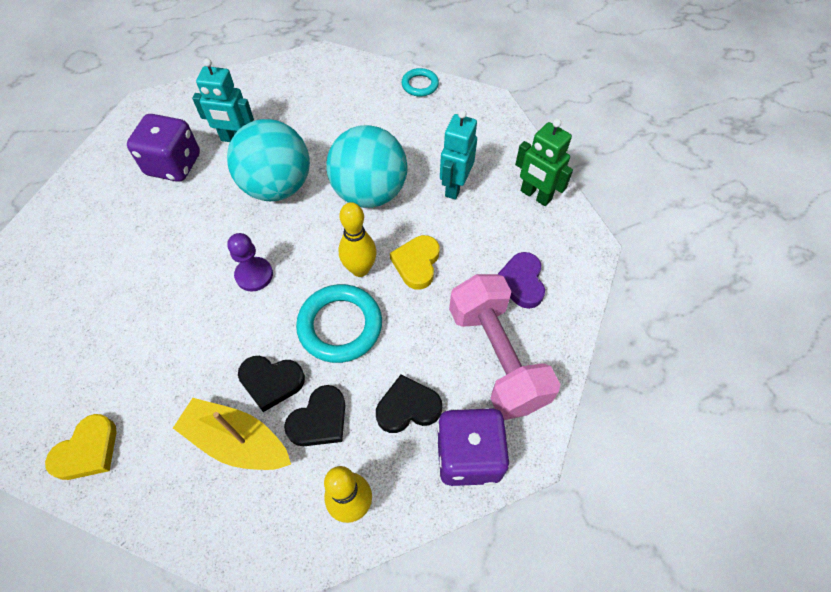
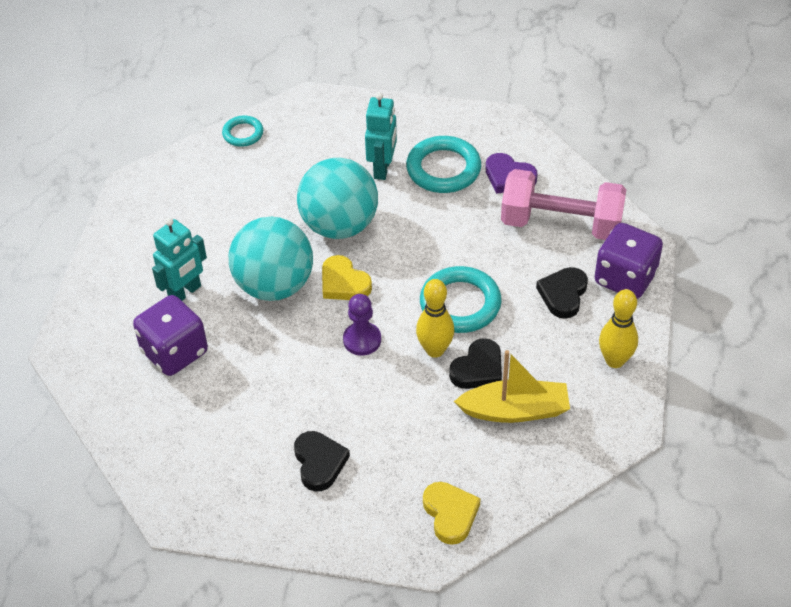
camera: 55 degrees left, 10 degrees down
(237, 441) = (515, 410): yellow boat -> yellow boat turned 150 degrees counterclockwise
(319, 420) = (534, 352): black heart -> black heart (319, 463)
(360, 269) = (415, 267): yellow bowling pin -> yellow bowling pin (435, 350)
(417, 263) = (440, 229): yellow heart -> yellow heart (344, 283)
(454, 187) = (382, 168): turquoise robot -> turquoise robot turned 135 degrees counterclockwise
(489, 228) = (443, 169): none -> turquoise ring
(535, 195) = (435, 125): green robot -> none

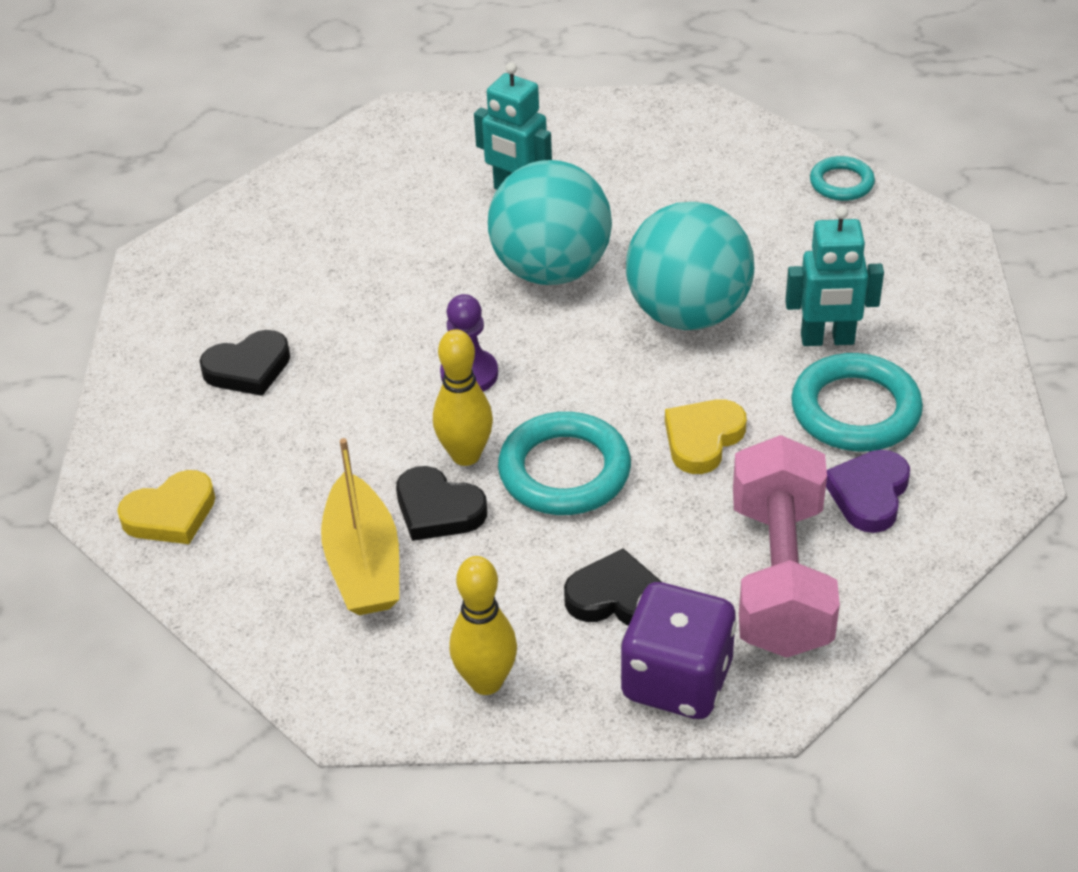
camera: 80 degrees right, 5 degrees down
(175, 352) = (413, 204): purple dice -> none
(344, 283) = (574, 337): yellow heart -> yellow heart (702, 439)

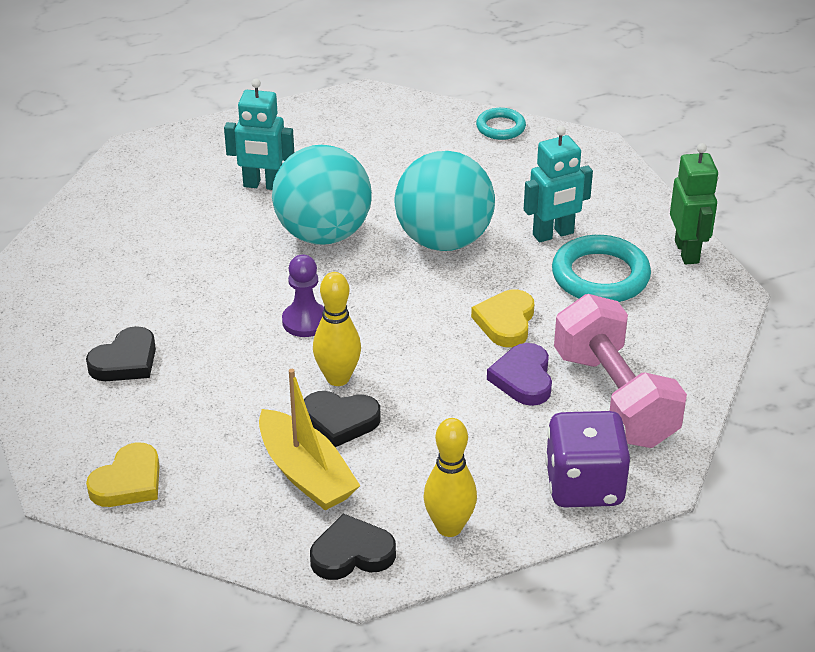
camera: 25 degrees left, 5 degrees down
(564, 471) = (419, 369): turquoise ring -> none
(616, 597) = (508, 443): black heart -> black heart (352, 553)
(869, 494) = (642, 328): purple heart -> purple heart (523, 379)
(987, 407) = (687, 252): none -> green robot

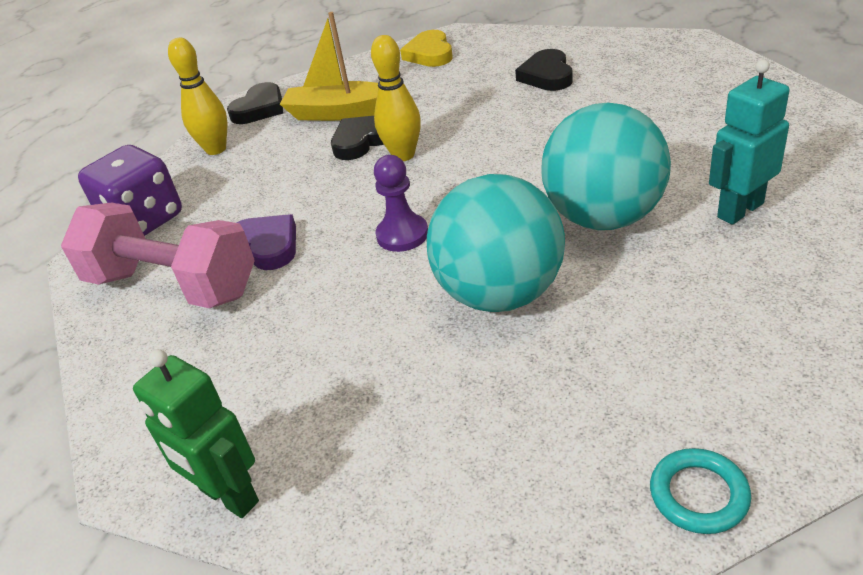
camera: 140 degrees right, 0 degrees up
(305, 321) = (488, 163): purple pawn -> purple pawn (402, 235)
(506, 322) = (336, 272): yellow heart -> none
(553, 234) = (407, 389): turquoise robot -> none
(600, 276) = (300, 381): turquoise ring -> none

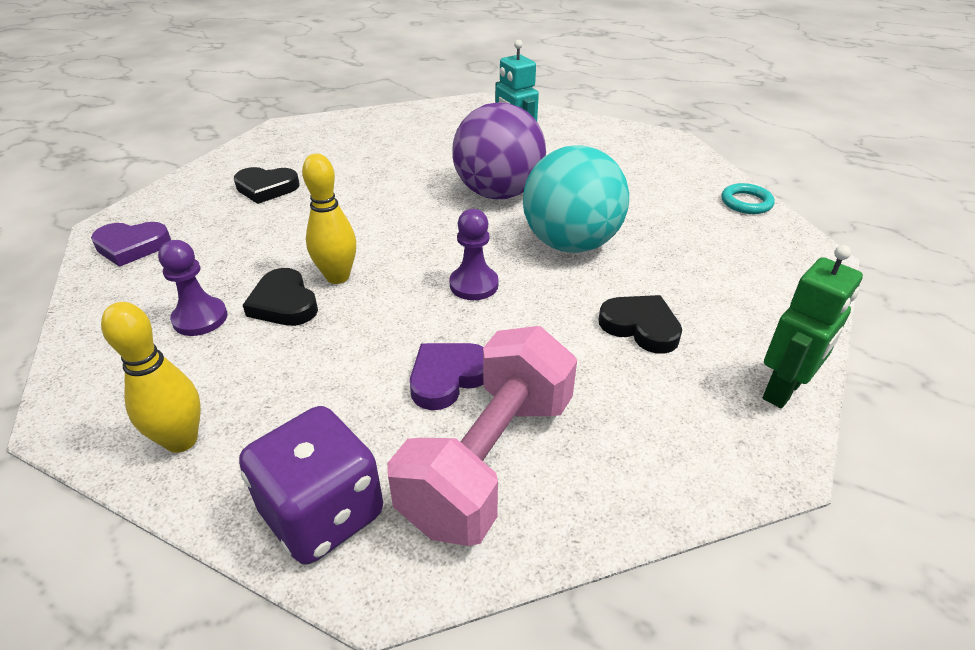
camera: 90 degrees left, 0 degrees up
(260, 108) = (104, 395): black heart -> black heart (640, 327)
(340, 113) = (200, 318): yellow boat -> purple pawn
(429, 54) = (132, 246): yellow heart -> purple heart
(604, 217) = (498, 193): turquoise ball -> purple ball

